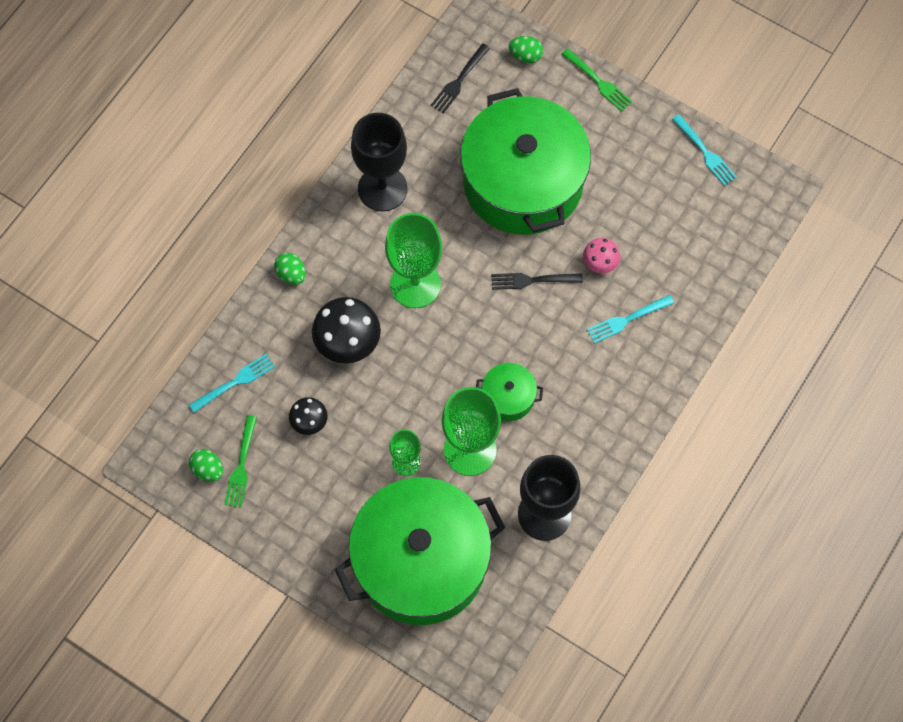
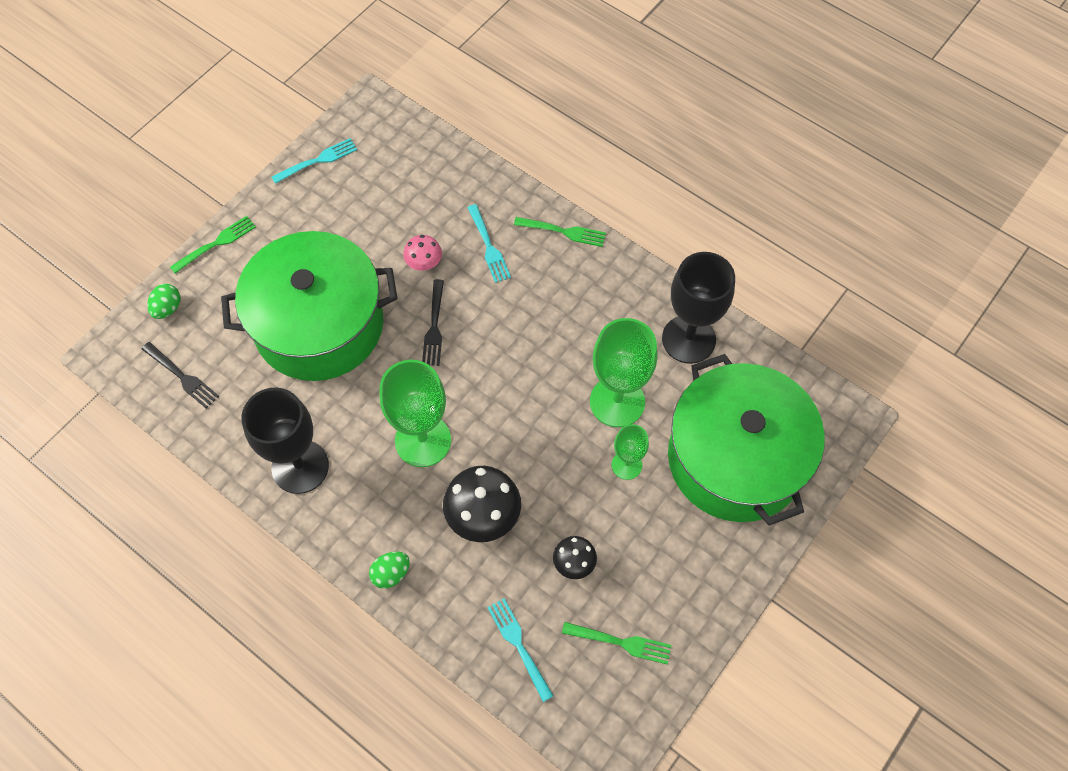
camera: 85 degrees left, 5 degrees down
(208, 469) = (624, 681): green egg -> none
(508, 397) = (561, 360): green pot -> none
(654, 388) = (563, 231): none -> green fork

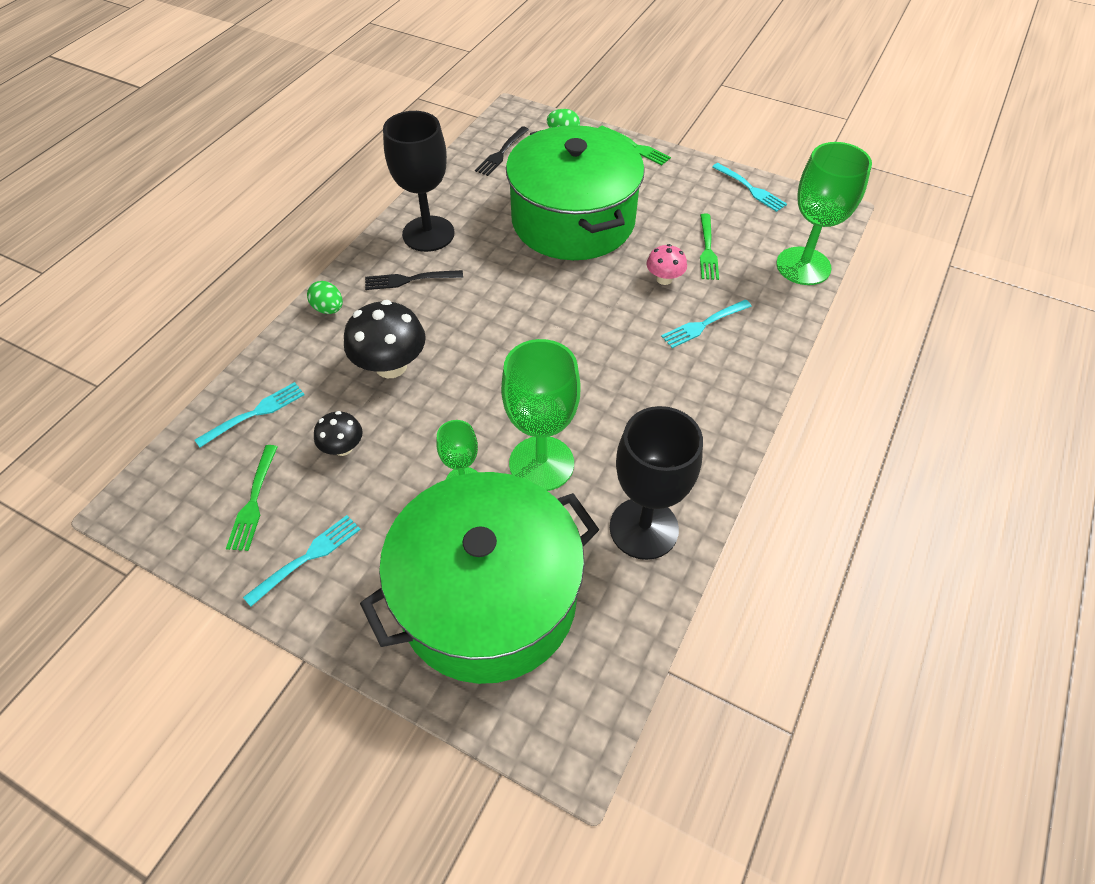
camera: 80 degrees right, 10 degrees down
(423, 440) = (466, 309): green goblet -> green goblet (803, 266)
(434, 326) = (594, 297): black fork -> black fork (409, 280)
(563, 231) = (749, 385): green fork -> green fork (707, 249)
(684, 595) = (307, 557): none -> turquoise fork

